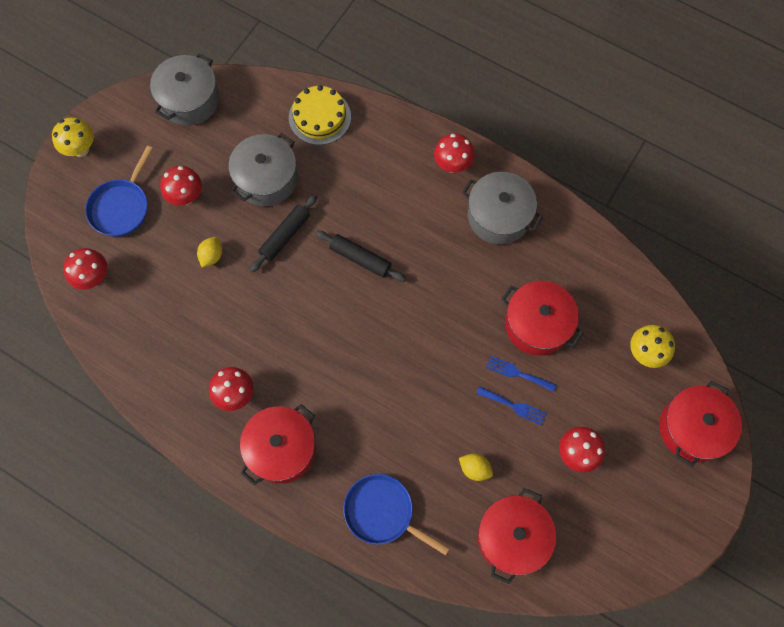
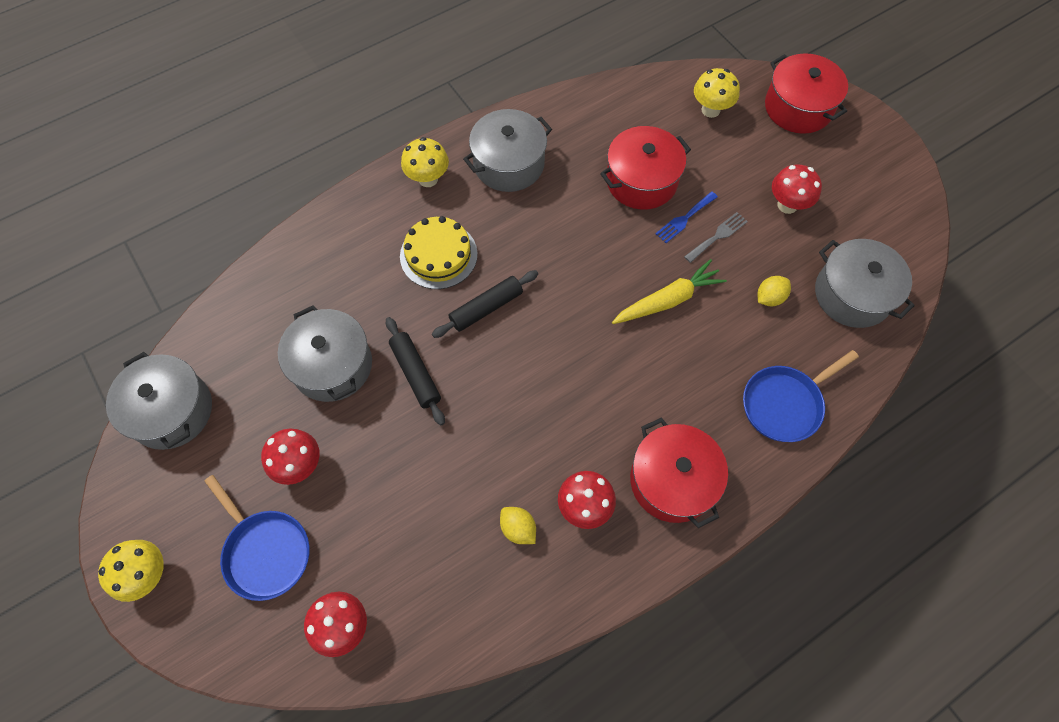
camera: 65 degrees left, 5 degrees down
(211, 256) = (395, 465): yellow lemon -> yellow lemon (518, 528)
(319, 117) = (290, 279): yellow cake -> yellow cake (438, 255)
(432, 389) = (668, 300): none -> yellow carrot
(452, 165) = (428, 179): red mushroom -> yellow mushroom
(512, 537) = (852, 294): red pot -> grey pot
(514, 406) = (717, 236): blue fork -> grey fork

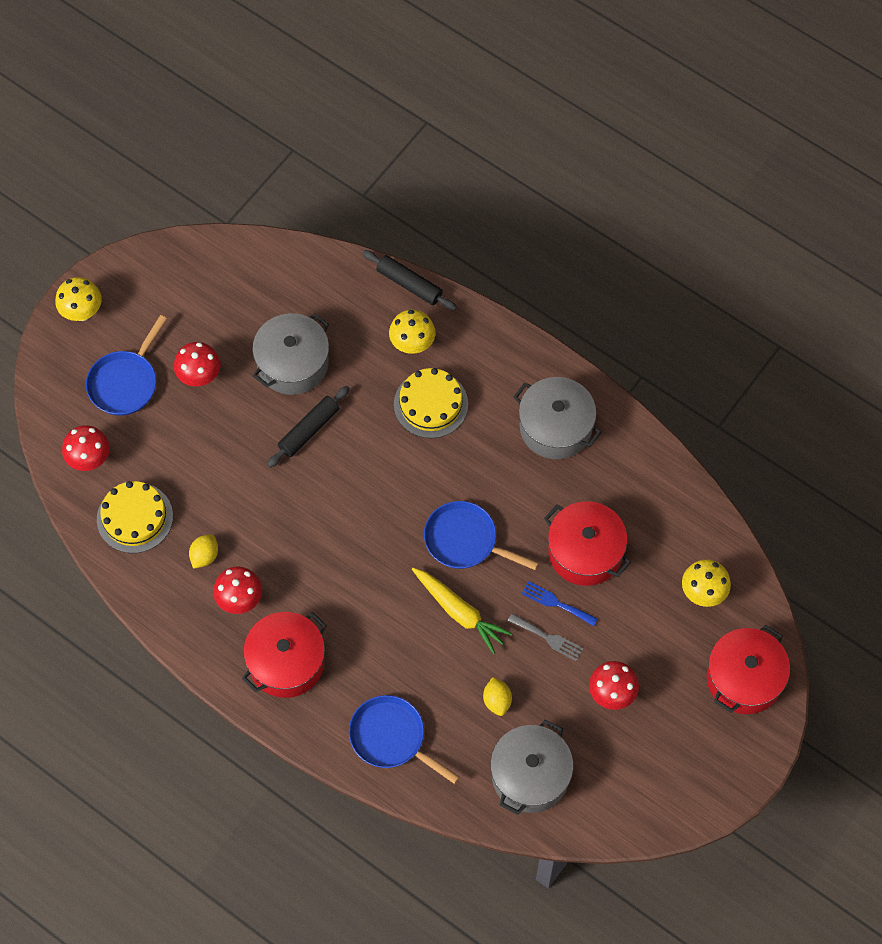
camera: 70 degrees right, 0 degrees up
(171, 411) = (210, 264): grey pot -> none
(428, 179) = (509, 364): yellow mushroom -> yellow mushroom (412, 344)
(440, 594) = (134, 517): none -> yellow cake
(486, 308) = (392, 463): black rolling pin -> black rolling pin (409, 284)
(594, 272) = (465, 540): none -> blue pan
(769, 298) = (497, 701): yellow lemon -> yellow lemon turned 45 degrees clockwise

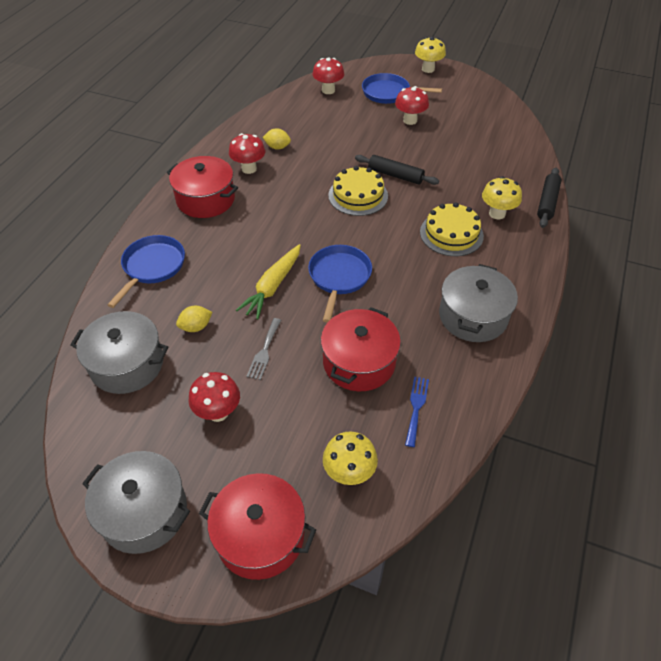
camera: 75 degrees right, 15 degrees down
(134, 517) = (295, 114): yellow cake -> yellow cake (358, 195)
(292, 363) = (444, 158): grey pot -> grey pot (144, 512)
(556, 603) = (300, 350): blue fork -> blue fork (416, 407)

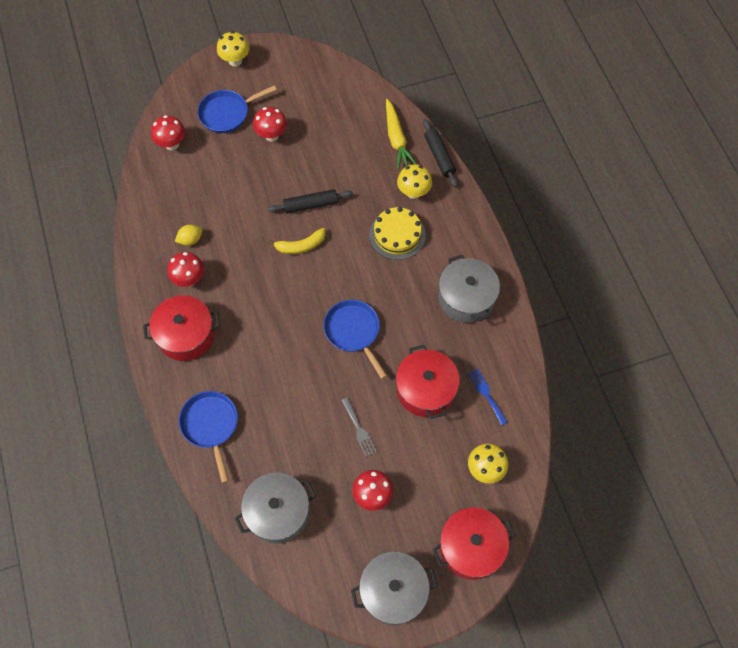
camera: 40 degrees left, 15 degrees up
(196, 327) = (295, 448): yellow lemon -> none
(273, 286) = (315, 374): yellow carrot -> yellow carrot (396, 139)
(358, 195) = (300, 246): yellow cake -> yellow banana

